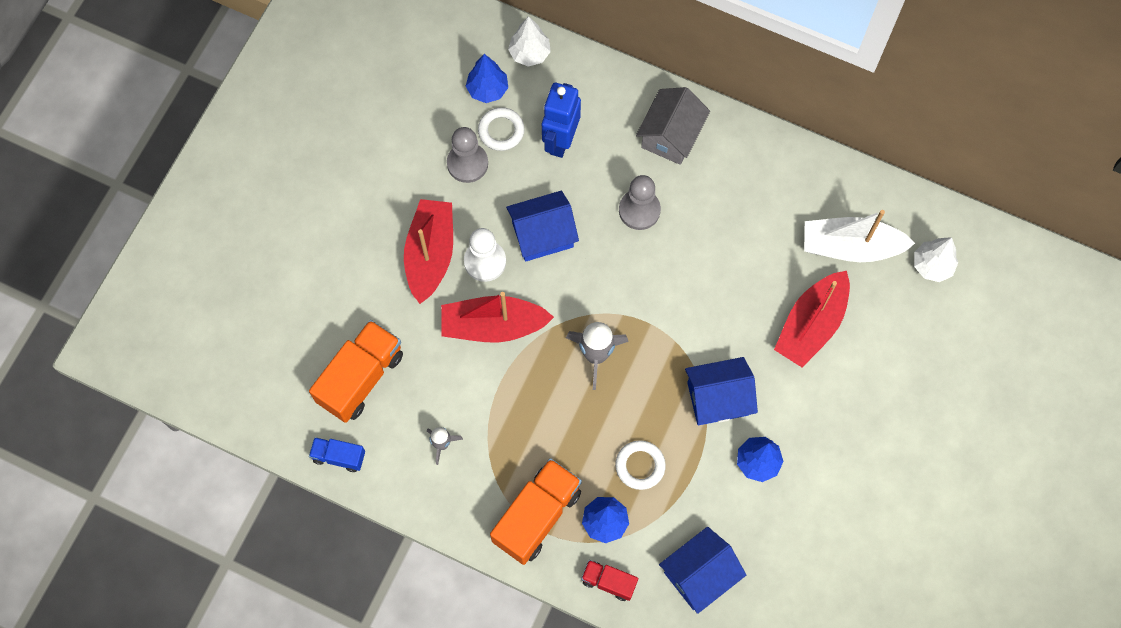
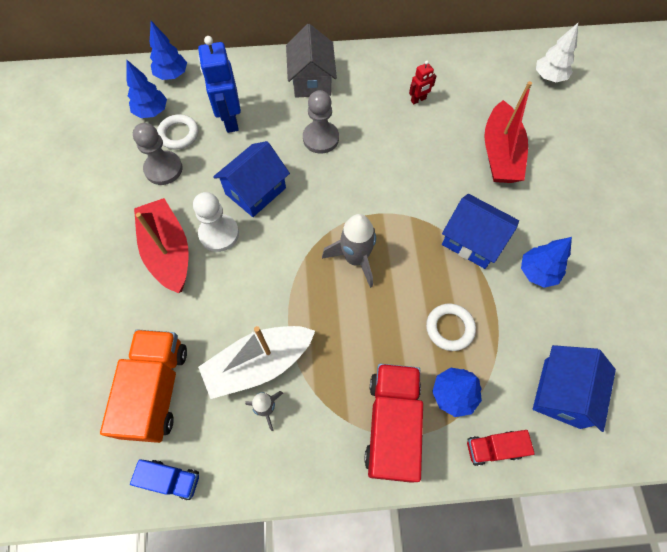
camera: 30 degrees left, 5 degrees down
(339, 457) = (172, 479): blue truck -> blue truck turned 150 degrees counterclockwise
(493, 325) = (255, 280): red boat -> none
(529, 53) = (172, 75): white tree -> blue tree
(537, 516) = (391, 425): orange truck -> red truck
(718, 399) = (472, 241): blue house -> blue house turned 75 degrees clockwise
(769, 218) = (418, 100): none -> red robot
(850, 247) = (487, 91): white boat -> white boat (259, 364)

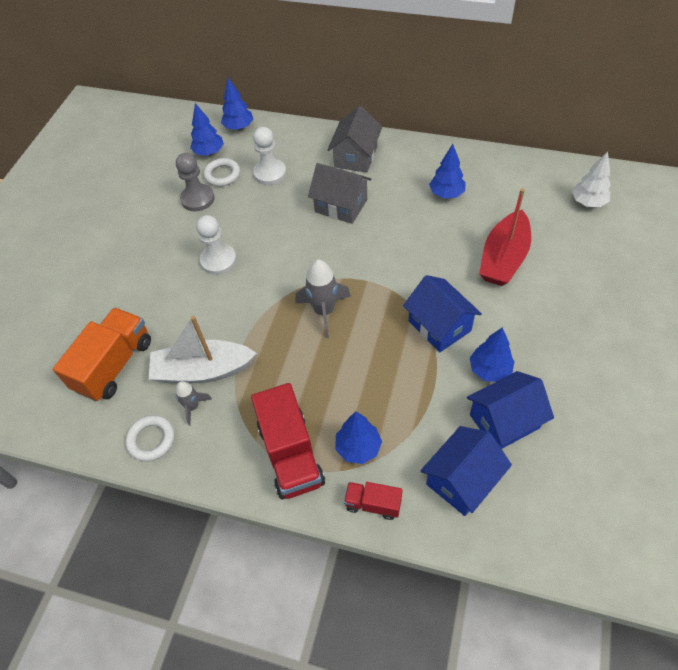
camera: 25 degrees right, 10 degrees down
(168, 251) = (172, 263): red boat -> none
(172, 479) = (94, 435): blue truck -> none
(230, 120) = (270, 173): blue robot -> white pawn
(255, 191) = (264, 234): blue house -> blue house (504, 421)
(321, 138) = (341, 206): grey pawn -> grey house
(391, 425) = (291, 454): red truck -> red truck turned 135 degrees clockwise
(418, 100) = (446, 194): red robot -> blue tree
(449, 328) = (381, 392): white ring -> white ring (151, 440)

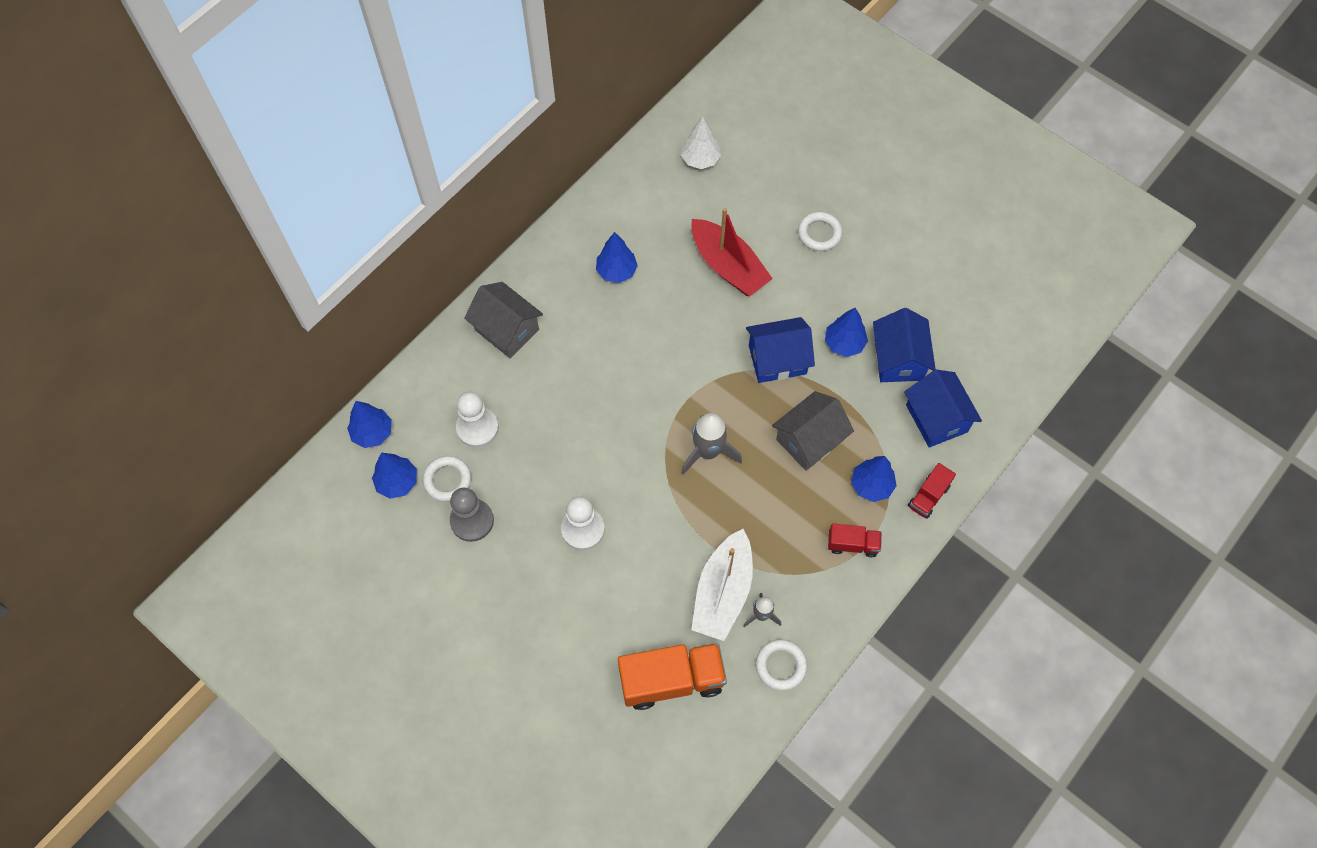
camera: 70 degrees left, 10 degrees up
(114, 365) = (671, 680): orange truck -> orange truck turned 120 degrees clockwise
(291, 454) = (852, 544): red truck -> red truck, size x0.53
(341, 206) = (573, 376): grey house -> grey house (809, 440)
(587, 308) = (819, 233): none -> white ring

